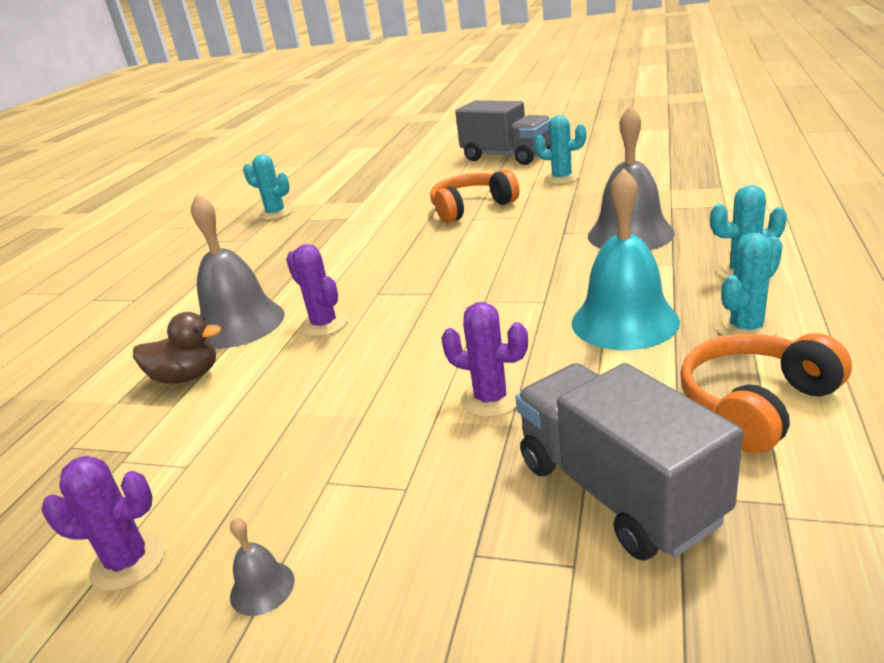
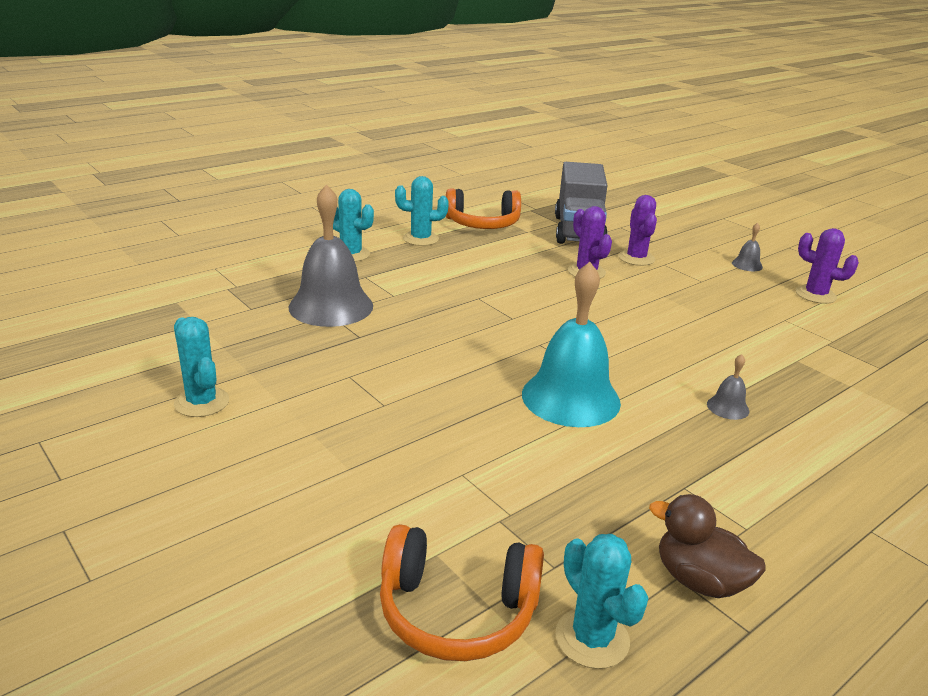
camera: 150 degrees left, 0 degrees up
(186, 377) = (786, 377): brown duck -> brown duck (699, 580)
(239, 323) = (728, 407): grey bell -> grey bell, size x0.42
(324, 324) = (648, 364): purple cactus -> purple cactus (636, 258)
(471, 208) = (356, 422): orange headphones -> orange headphones (457, 610)
(506, 156) = (115, 509): grey truck -> none
(624, 321) = (462, 267): turquoise bell -> turquoise bell (571, 398)

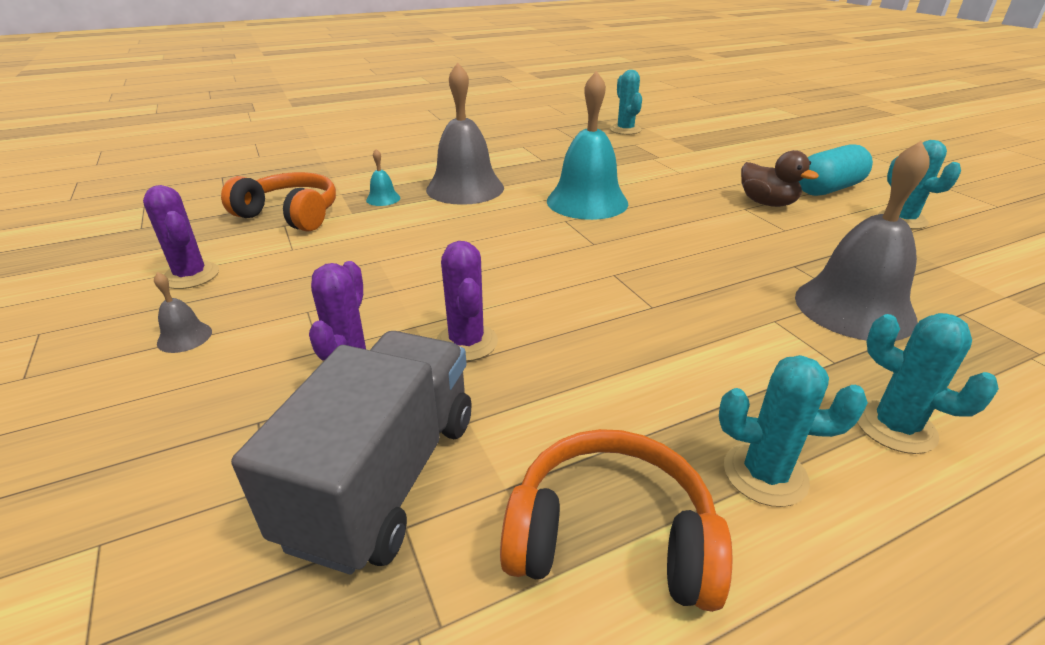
camera: 165 degrees left, 5 degrees up
(253, 454) = (828, 189): none -> turquoise capsule
(457, 610) = (684, 138): orange headphones -> orange headphones (290, 215)
(699, 580) = (565, 137): brown duck -> brown duck (767, 203)
(728, 407) = (465, 188): grey bell -> grey bell, size x2.39
(795, 381) = (383, 199): none -> turquoise bell

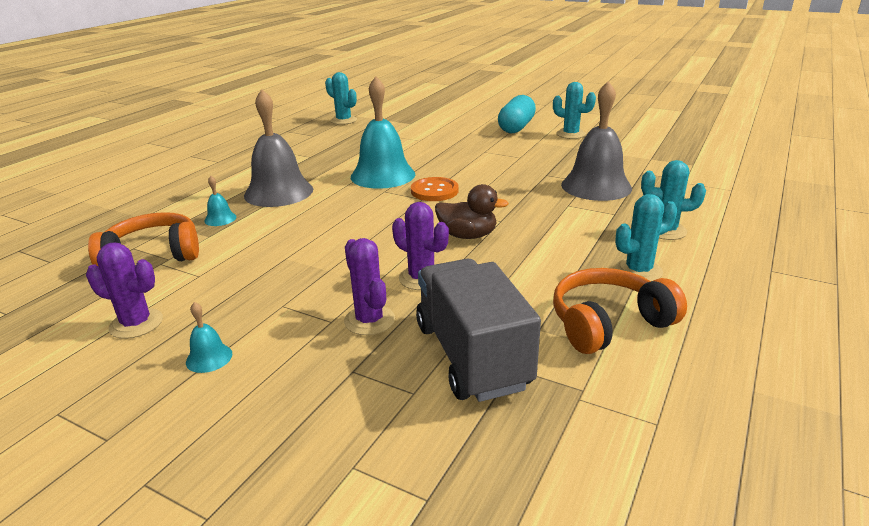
camera: 35 degrees left, 5 degrees down
(184, 337) = (209, 358): grey bell -> turquoise bell
(620, 239) = (434, 191): none -> orange button
(767, 203) = (493, 145): brown duck -> brown duck (468, 235)

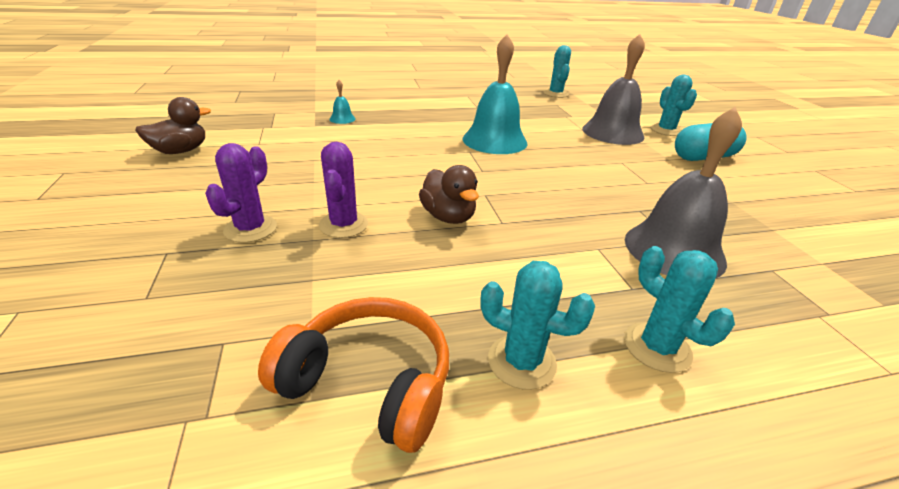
camera: 45 degrees right, 5 degrees up
(136, 324) = (180, 151): purple cactus -> brown duck
(153, 255) = (271, 121): orange headphones -> none
(209, 358) = (152, 190): turquoise bell -> none
(278, 192) = (406, 119): grey bell -> grey bell (612, 132)
(434, 191) = (505, 170): orange button -> none
(471, 355) = (229, 306): grey truck -> none
(570, 134) = (758, 189): turquoise cactus -> turquoise cactus (665, 130)

